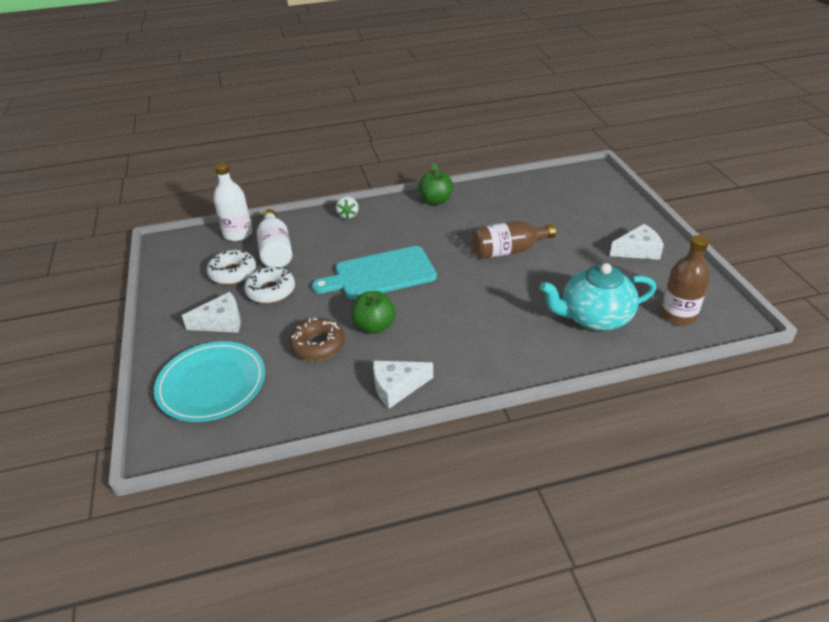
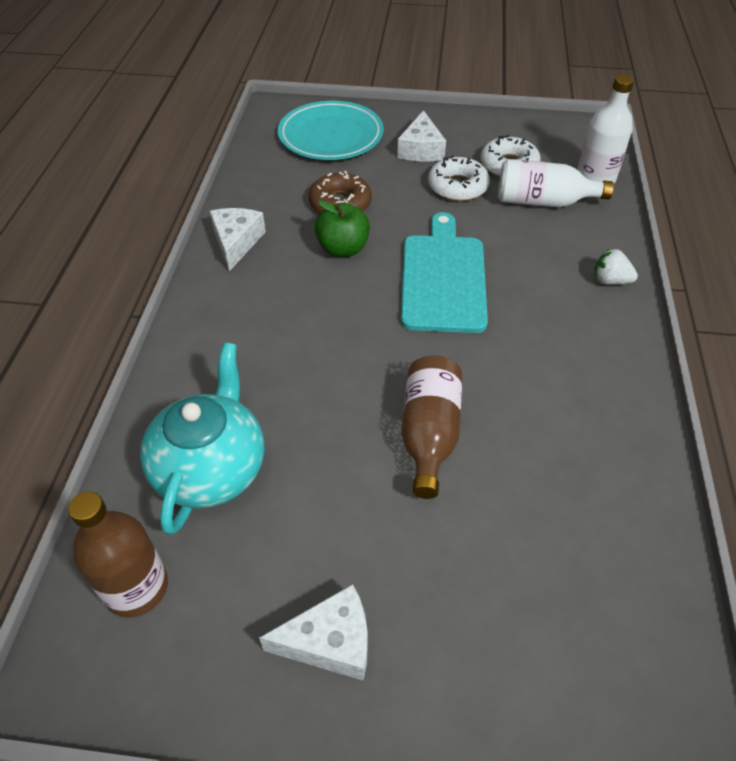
camera: 110 degrees right, 10 degrees up
(436, 200) = (625, 394): green apple -> none
(638, 250) = (330, 642): white cheese -> white cheese turned 105 degrees counterclockwise

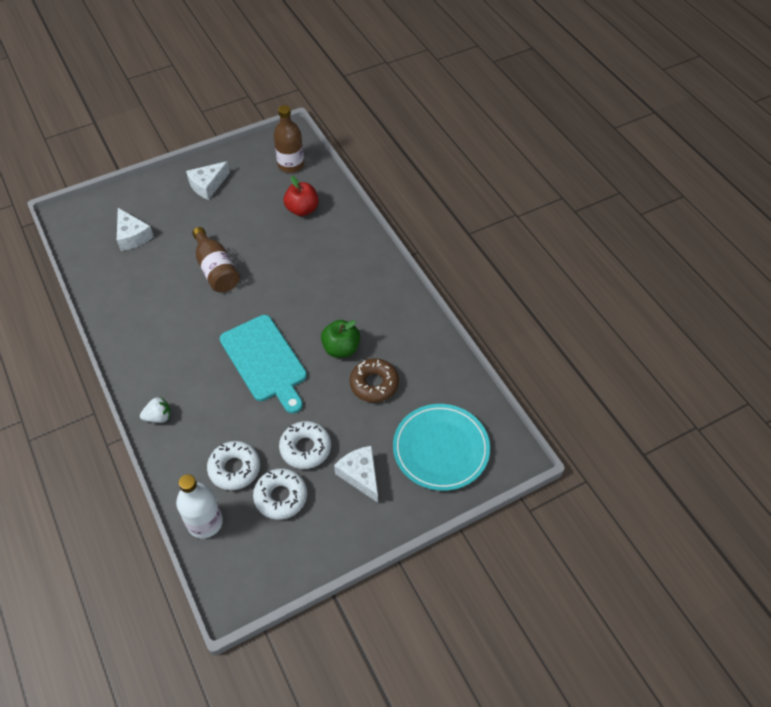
camera: 145 degrees right, 5 degrees up
(211, 468) = (302, 209): turquoise teapot -> red apple
(236, 242) = (408, 318): white cheese -> white cheese (132, 236)
(543, 202) = (234, 468): white bottle -> white donut

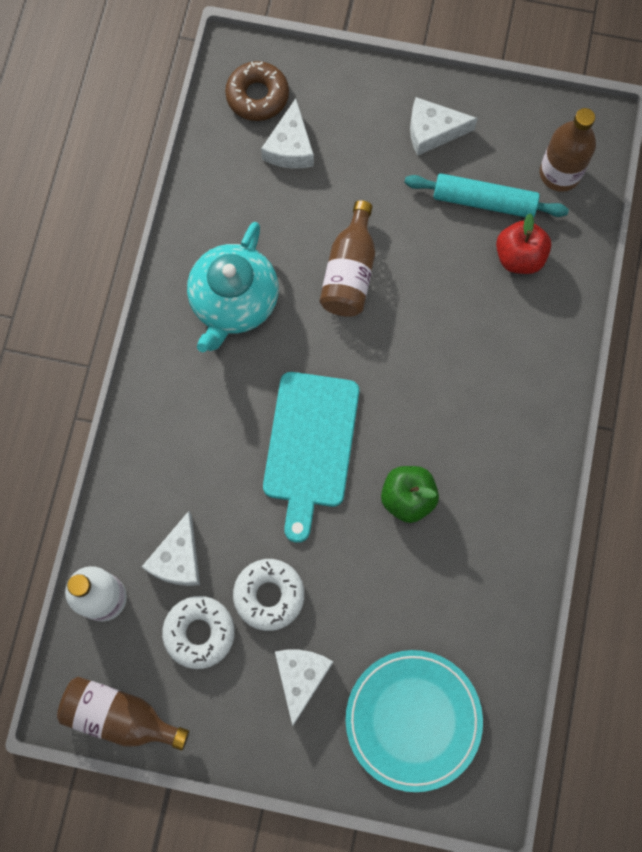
camera: 40 degrees right, 20 degrees up
(158, 417) = (147, 428): white strawberry -> none
(160, 324) = (234, 302): none -> turquoise teapot
(234, 468) = (178, 558): white donut -> white cheese
(262, 198) = (484, 201): none -> turquoise rolling pin
(270, 577) = (120, 716): none -> brown bottle
(374, 384) = (407, 575): brown donut -> brown donut (257, 96)

